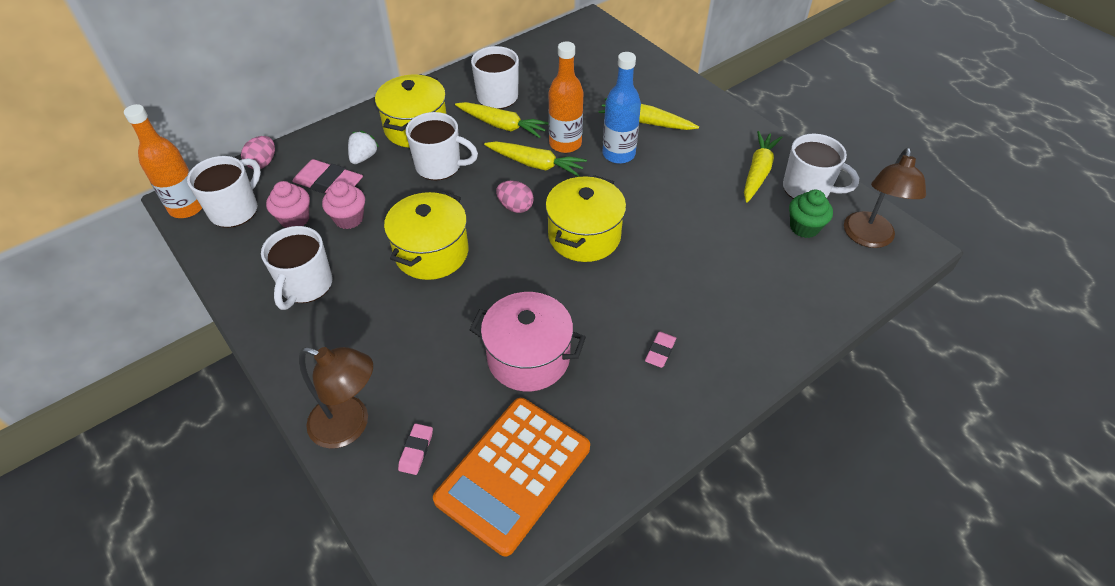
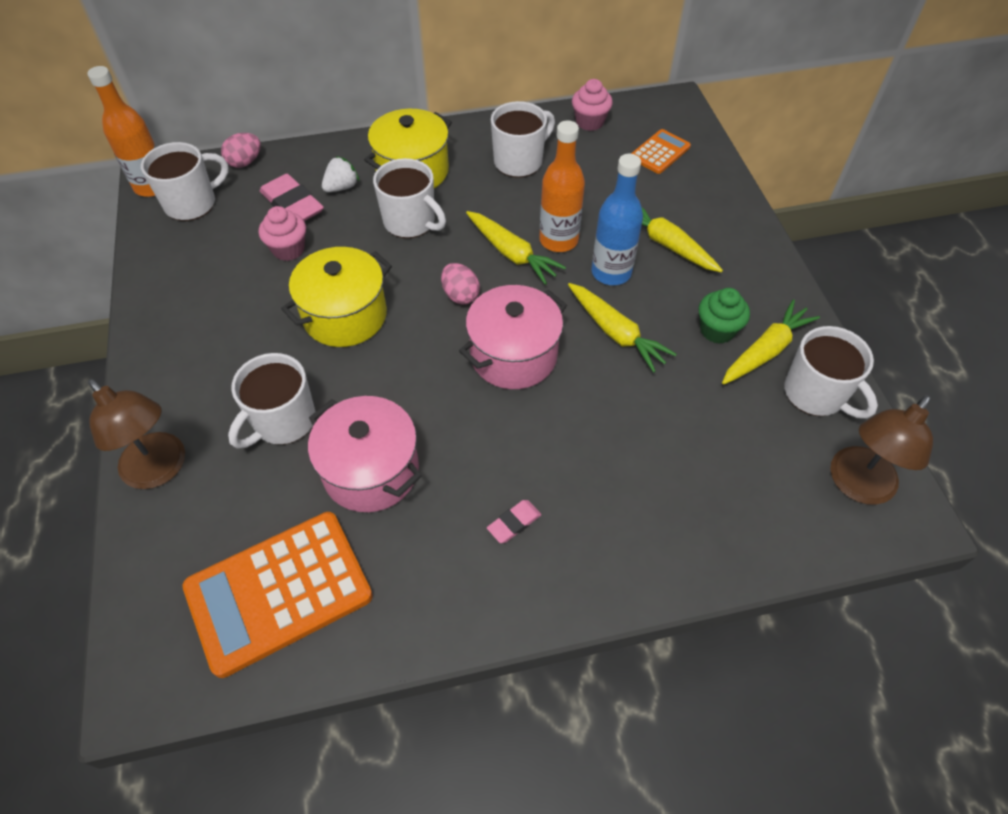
camera: 25 degrees right, 5 degrees up
(295, 219) = (239, 232): pink cupcake -> pink cupcake (589, 122)
(306, 286) = (207, 306): white mug -> white mug (283, 421)
(416, 450) = (203, 523): pink eraser -> none
(502, 125) = (503, 197): yellow carrot -> yellow carrot (616, 333)
(584, 236) = (513, 355): yellow pot -> pink pot
(600, 60) = (660, 152): none -> orange calculator
(804, 227) = (780, 441): green cupcake -> green cupcake (717, 330)

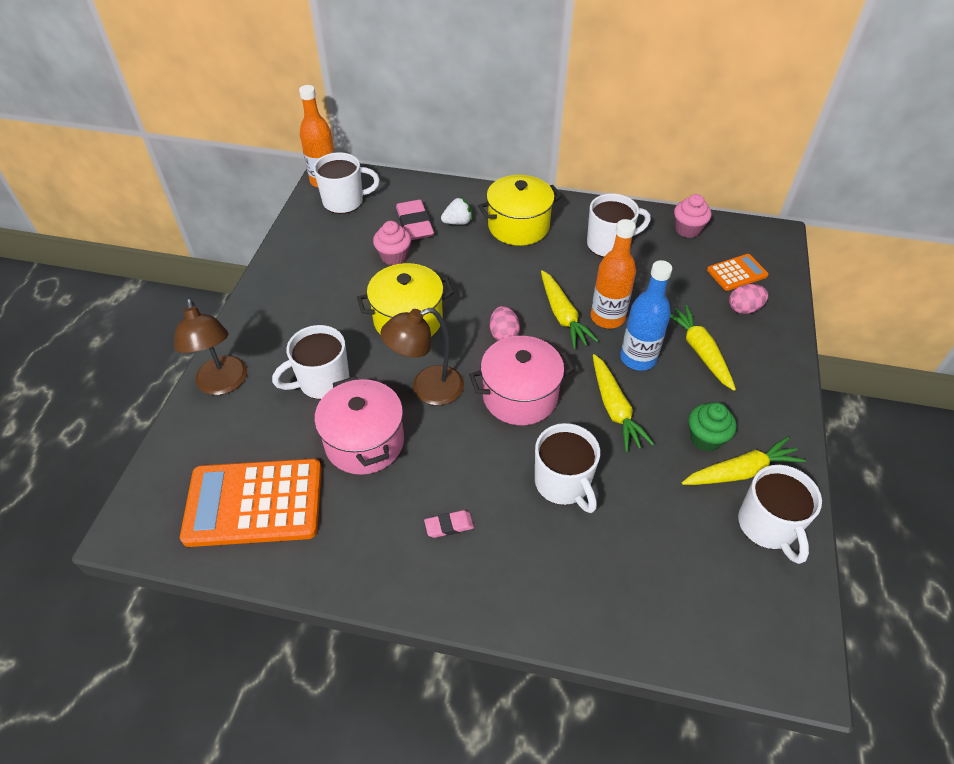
camera: 25 degrees right, 5 degrees down
(245, 162) = (397, 182): pink egg -> pink egg (744, 309)
(411, 222) = (496, 265): white mug -> white mug (563, 483)
(856, 486) = (761, 620): brown lamp -> brown lamp (427, 389)

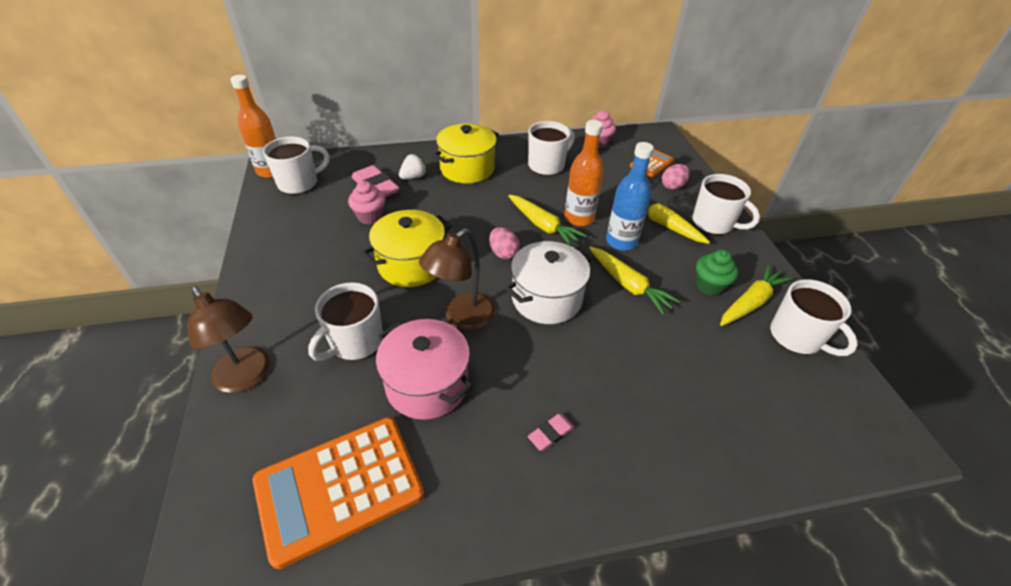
camera: 25 degrees left, 5 degrees down
(520, 396) = (546, 298): pink pot -> white pot
(563, 483) = (626, 359): white mug -> white mug (714, 223)

